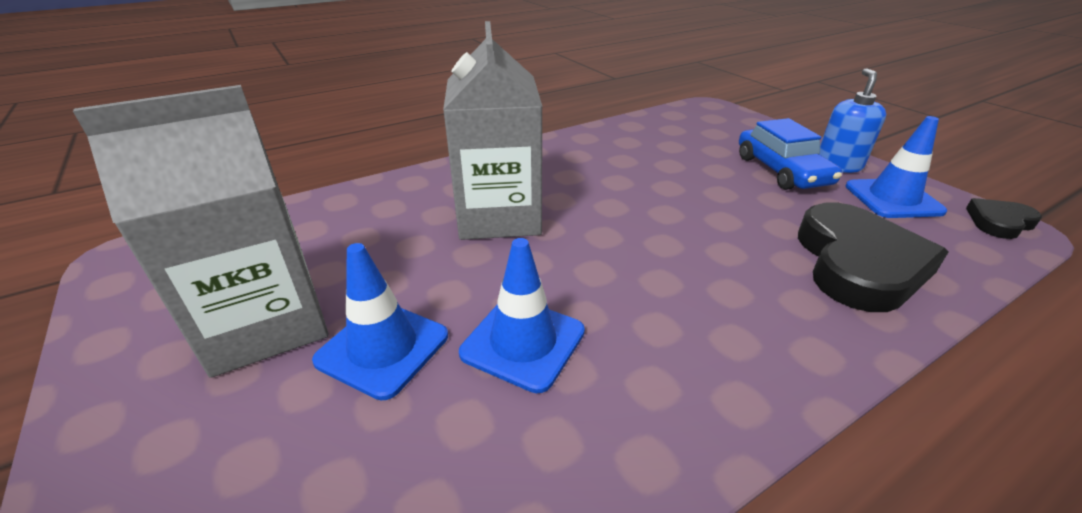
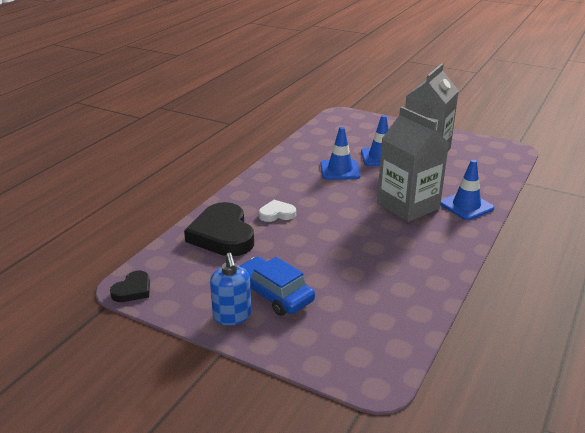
camera: 150 degrees right, 5 degrees down
(739, 273) = (277, 214): none -> white heart
(893, 199) = (196, 290): blue traffic cone -> blue traffic cone (466, 206)

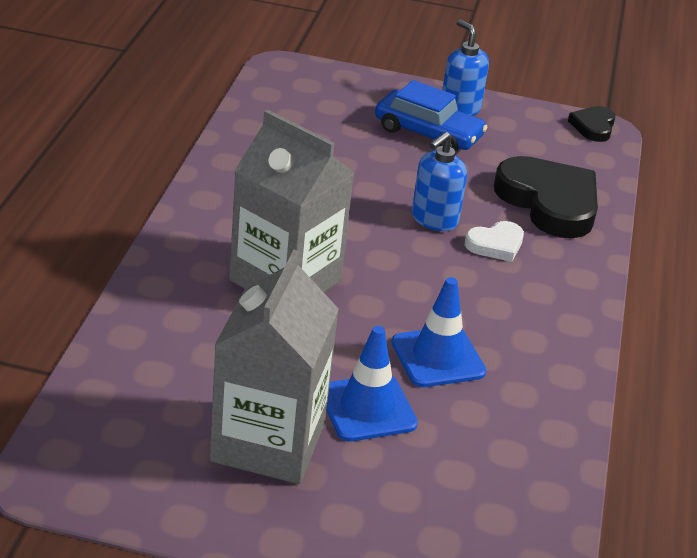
camera: 160 degrees right, 5 degrees up
(306, 230) = (434, 220): none -> blue soap dispenser
(466, 206) = (181, 290): blue traffic cone -> none

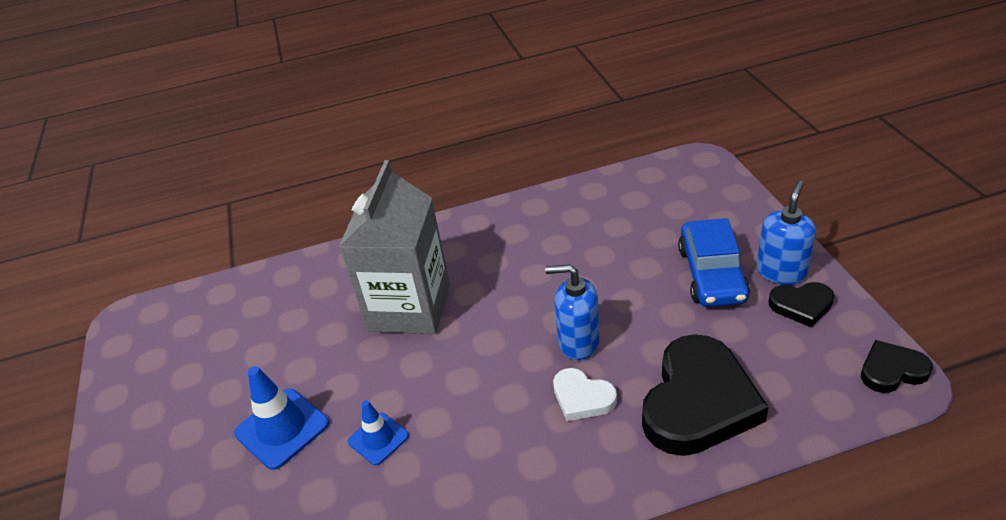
camera: 70 degrees right, 5 degrees up
(268, 442) = (211, 395): grey carton -> none
(438, 357) = (378, 439): blue traffic cone -> blue traffic cone, size x0.63
(502, 121) = (801, 305): none -> black heart

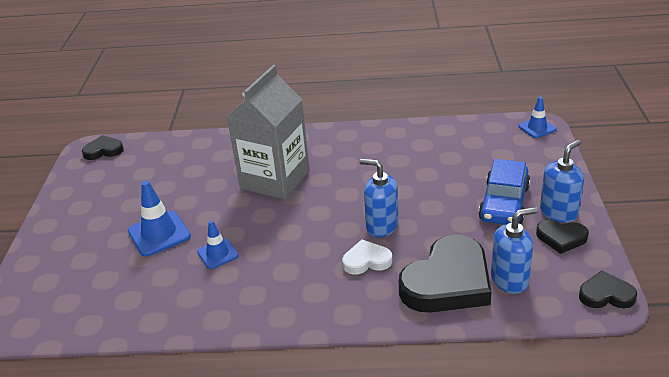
camera: 15 degrees right, 5 degrees down
(150, 318) = (103, 150): none -> black heart
(582, 398) = (366, 261): white heart -> white heart turned 120 degrees clockwise
(700, 165) = (537, 128): none -> blue traffic cone
(771, 379) = (510, 280): none -> blue soap dispenser

